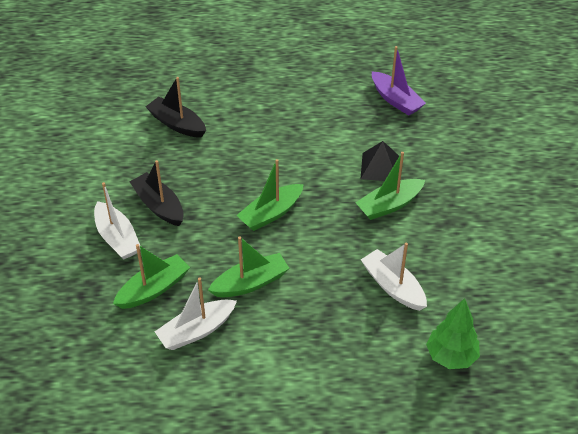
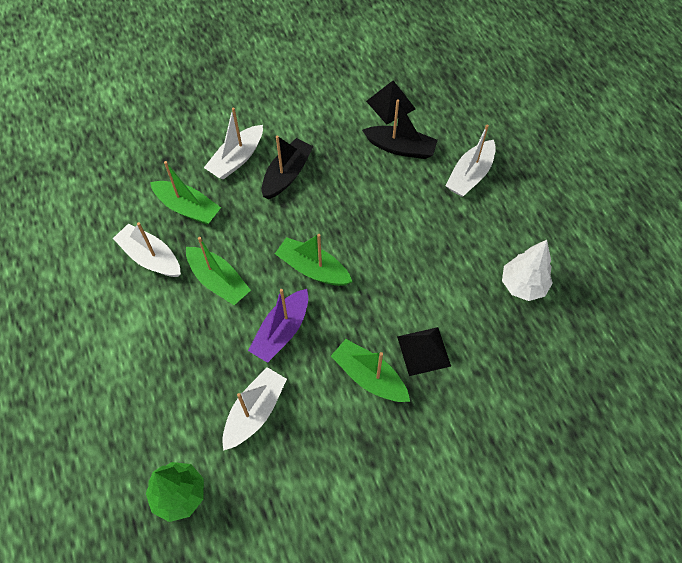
camera: 70 degrees right, 15 degrees up
(125, 117) = (390, 105): none -> black pyramid
(177, 124) = (400, 148): black boat -> black boat turned 90 degrees clockwise
(231, 92) = (470, 175): none -> white boat
(348, 96) = (522, 285): none -> white tree
(396, 100) = (543, 337): purple boat -> purple boat (281, 331)

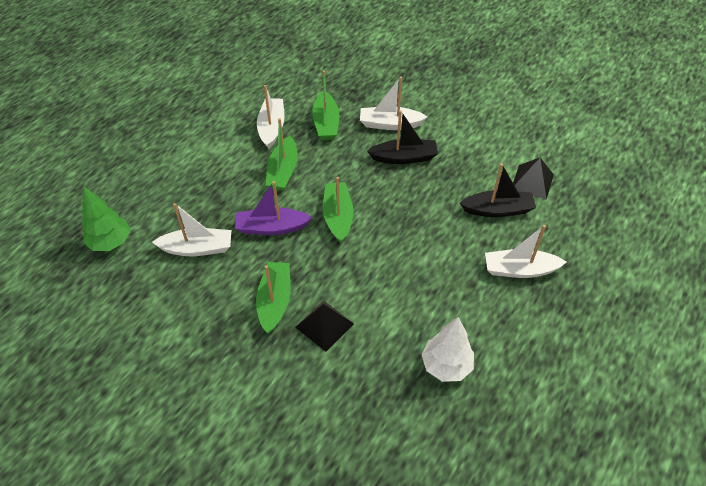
camera: 55 degrees right, 10 degrees down
(400, 148) = (498, 210): black boat -> black boat turned 75 degrees counterclockwise

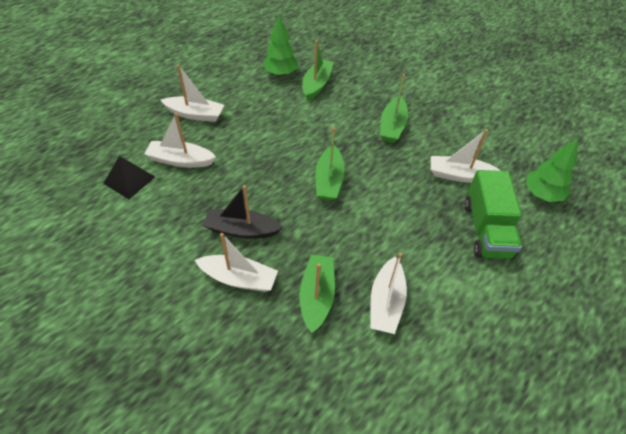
camera: 170 degrees left, 0 degrees up
(179, 196) = (486, 229): none -> green truck
(271, 228) = (392, 181): purple boat -> none
(283, 171) = (377, 238): green boat -> green boat (316, 84)
(324, 325) = (357, 106): black pyramid -> none
(446, 366) = (281, 73): white tree -> green tree
(498, 210) = (181, 160): black boat -> white boat

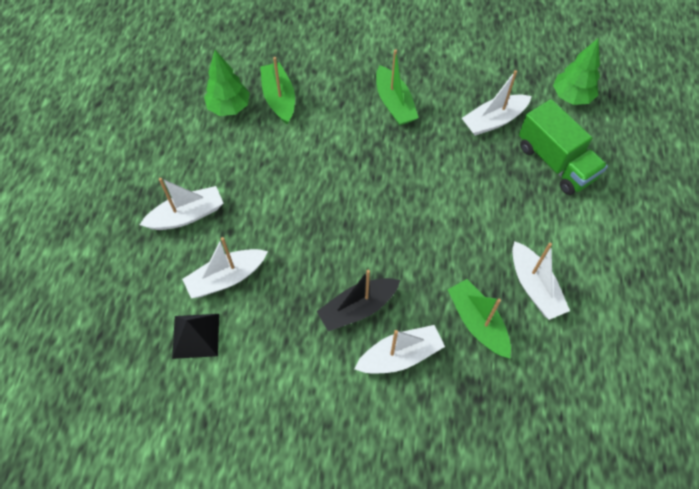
camera: 35 degrees left, 10 degrees up
(329, 180) = (388, 202): green boat -> none

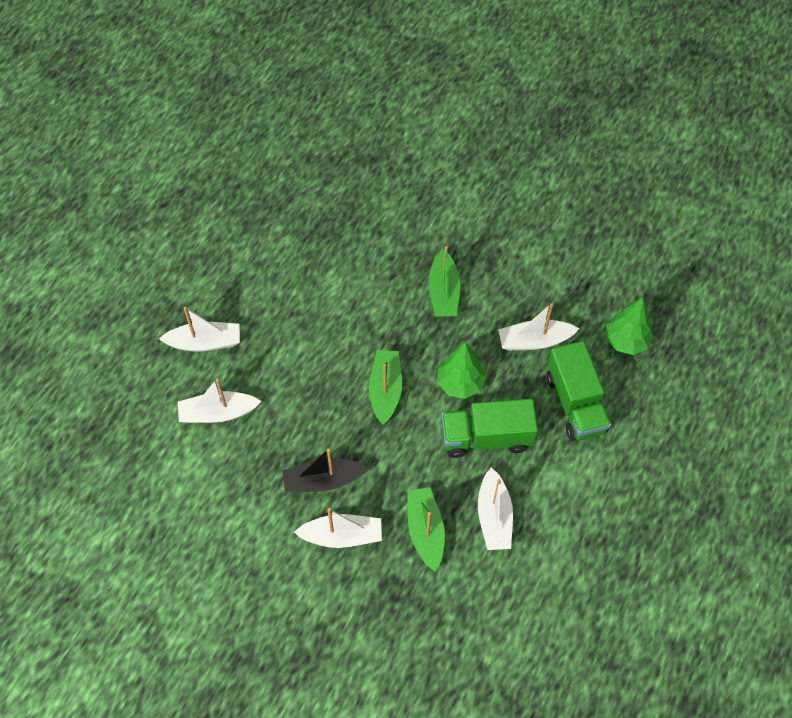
camera: 20 degrees right, 0 degrees up
(196, 335) = (172, 456): black pyramid -> none
(229, 107) = (283, 246): green tree -> green tree (460, 383)
(279, 98) = (334, 252): green boat -> green boat (385, 390)
(492, 217) = (486, 437): none -> green truck

